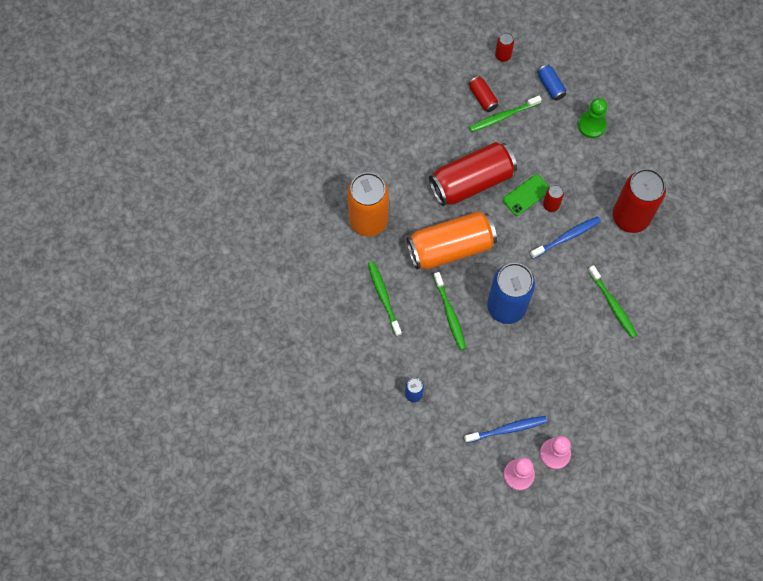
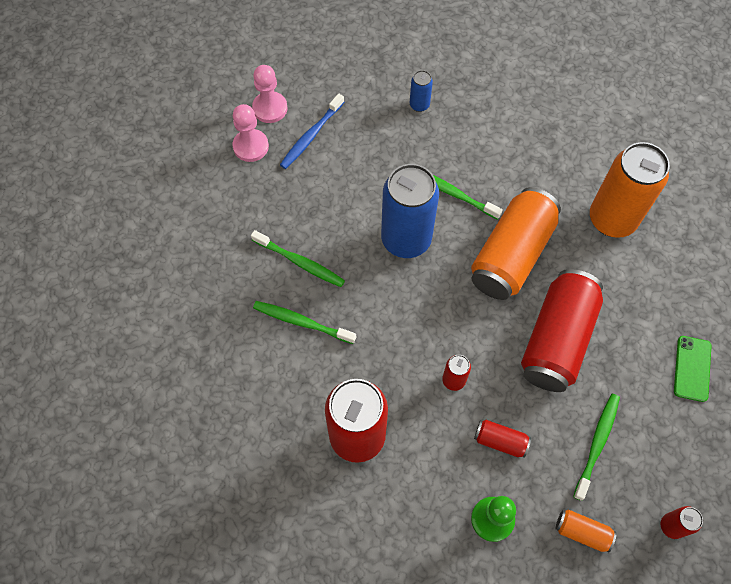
camera: 140 degrees right, 5 degrees down
(384, 297) = (525, 162): green toothbrush -> green toothbrush (299, 262)
(482, 98) = (639, 449): red can -> red can (500, 441)
(526, 195) = (488, 370): green phone -> green phone (692, 368)
(550, 86) = (582, 532): blue can -> orange can
(566, 237) = (407, 357): blue toothbrush -> none

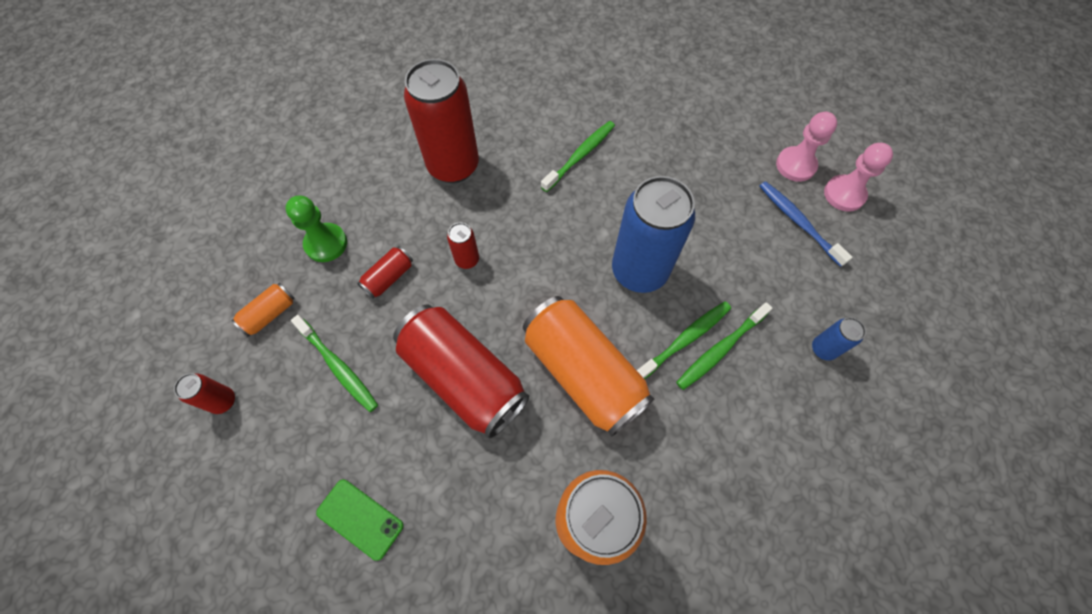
camera: 110 degrees right, 0 degrees up
(299, 262) = (644, 171): green toothbrush -> green toothbrush (720, 349)

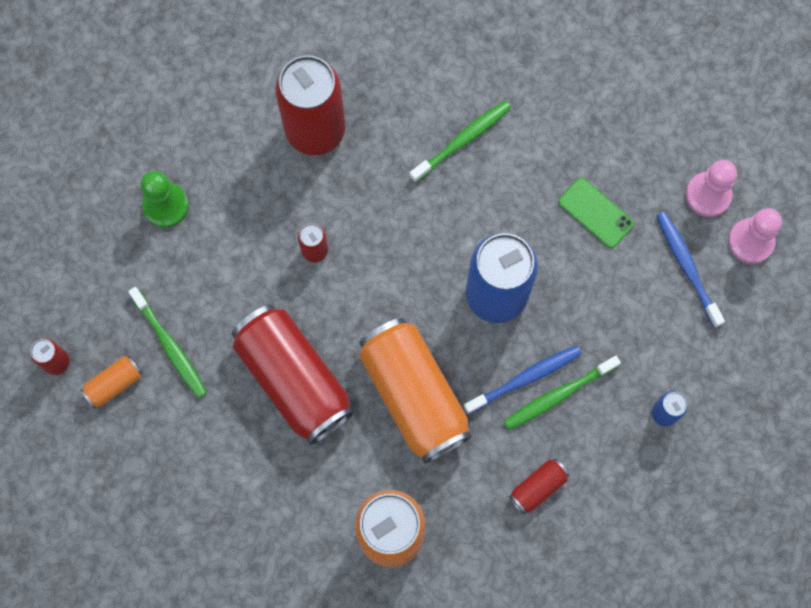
camera: 10 degrees right, 10 degrees up
(270, 314) = (104, 277): orange can -> orange can (114, 384)
(360, 519) = (181, 495): green phone -> green phone (596, 213)
(389, 277) = (229, 257): red can -> red can (538, 487)
(684, 340) = (524, 379): green toothbrush -> blue toothbrush

